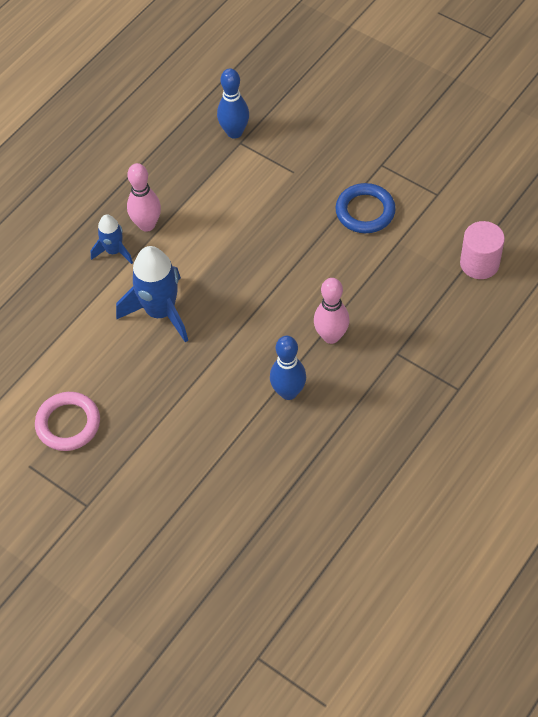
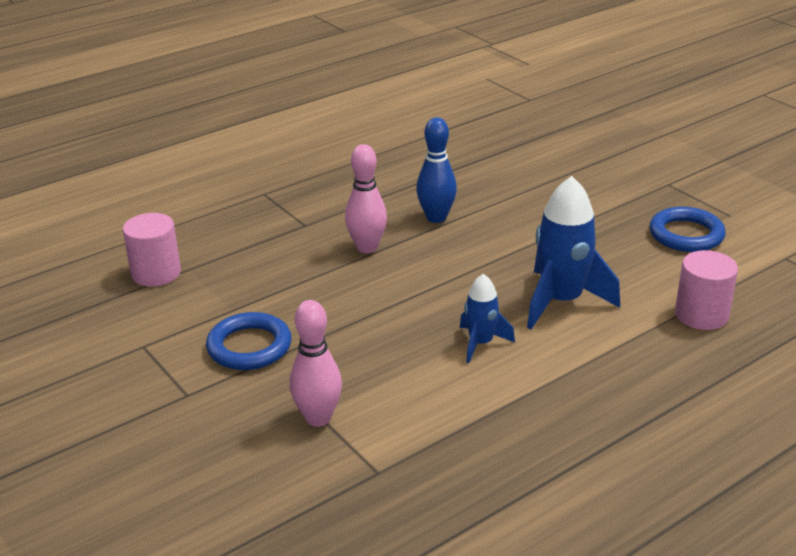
camera: 165 degrees left, 25 degrees down
(55, 323) = (701, 315): none -> pink cylinder
(68, 424) = (686, 235): pink ring -> blue ring
(114, 251) = (614, 372): blue rocket -> blue rocket (480, 343)
(147, 225) = (559, 393): pink bowling pin -> pink bowling pin (318, 418)
(234, 132) = (380, 489): blue bowling pin -> none

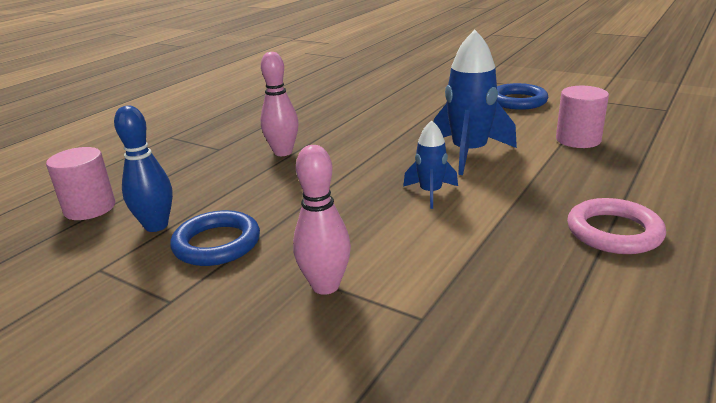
camera: 20 degrees left, 5 degrees down
(436, 218) = (327, 125): blue bowling pin -> blue bowling pin (156, 226)
(623, 441) = (614, 232): none -> pink ring

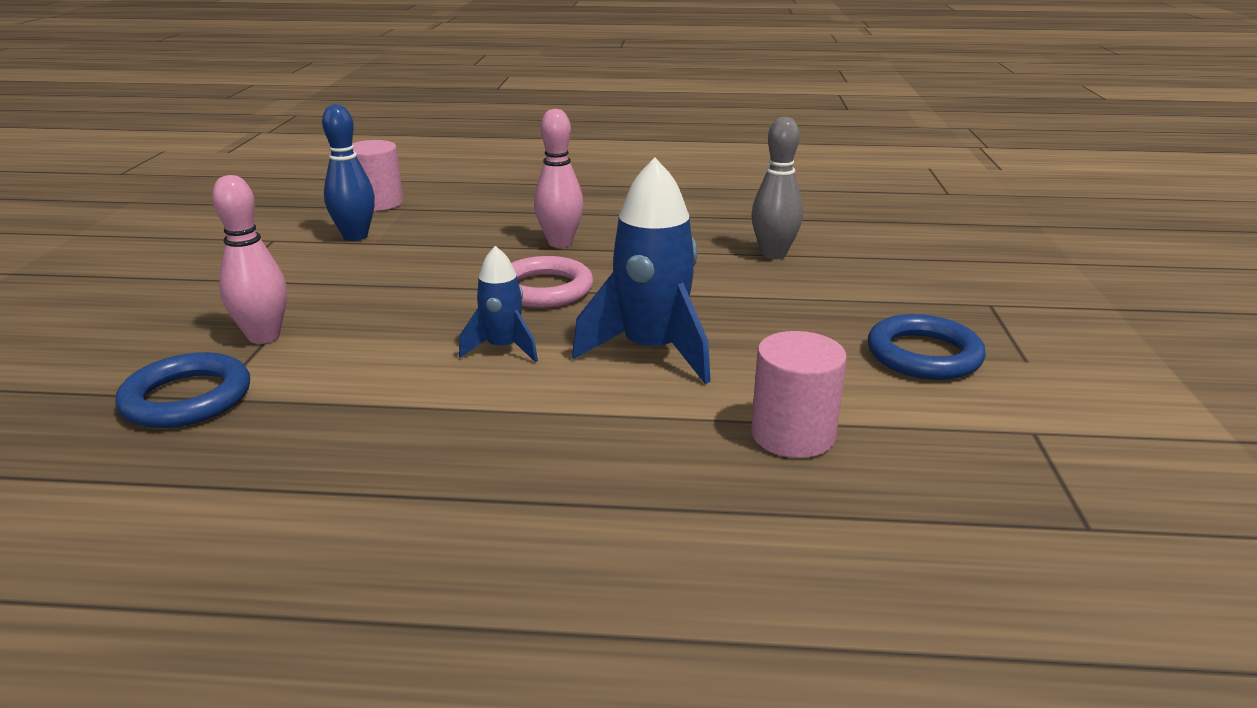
camera: 60 degrees right, 0 degrees up
(217, 243) = (330, 269): blue ring -> blue ring (187, 398)
(375, 104) = (773, 254): none -> grey bowling pin
(614, 232) = (453, 501): pink ring -> pink ring (544, 289)

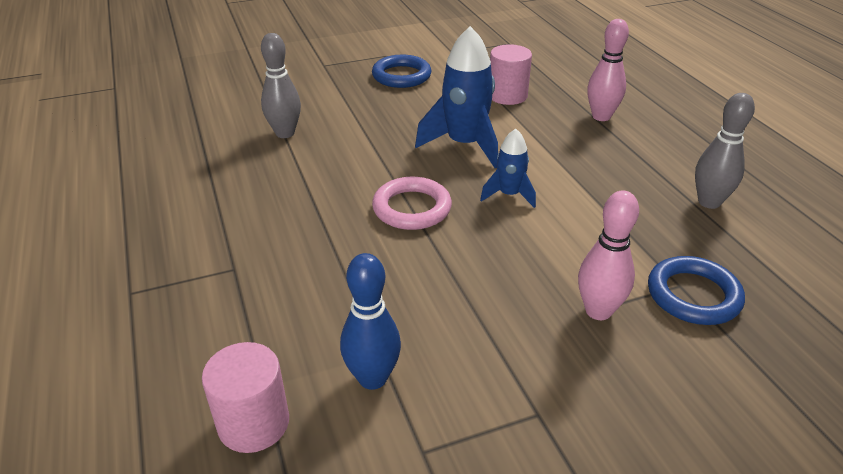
camera: 115 degrees left, 10 degrees up
(283, 506) = (709, 202): none -> grey bowling pin
(560, 243) = (314, 231): pink bowling pin -> pink bowling pin (601, 116)

